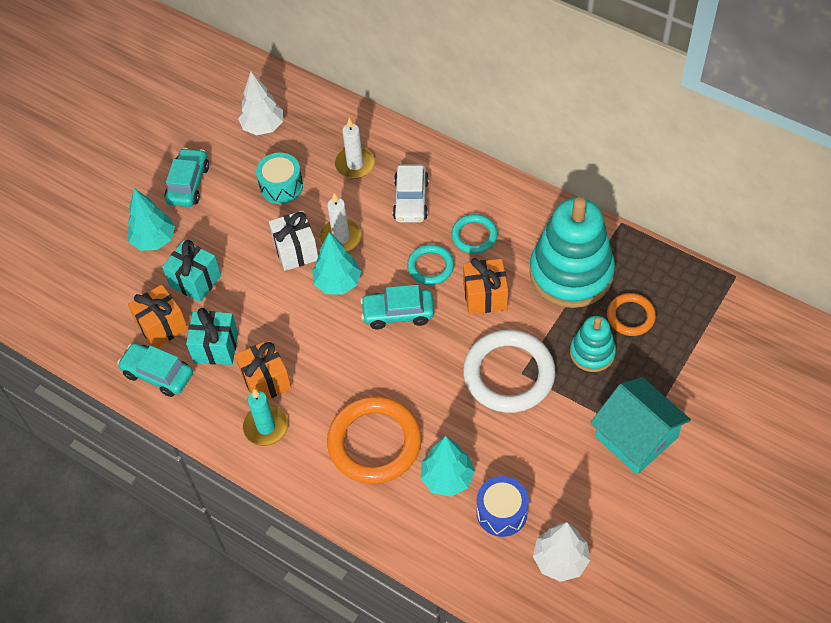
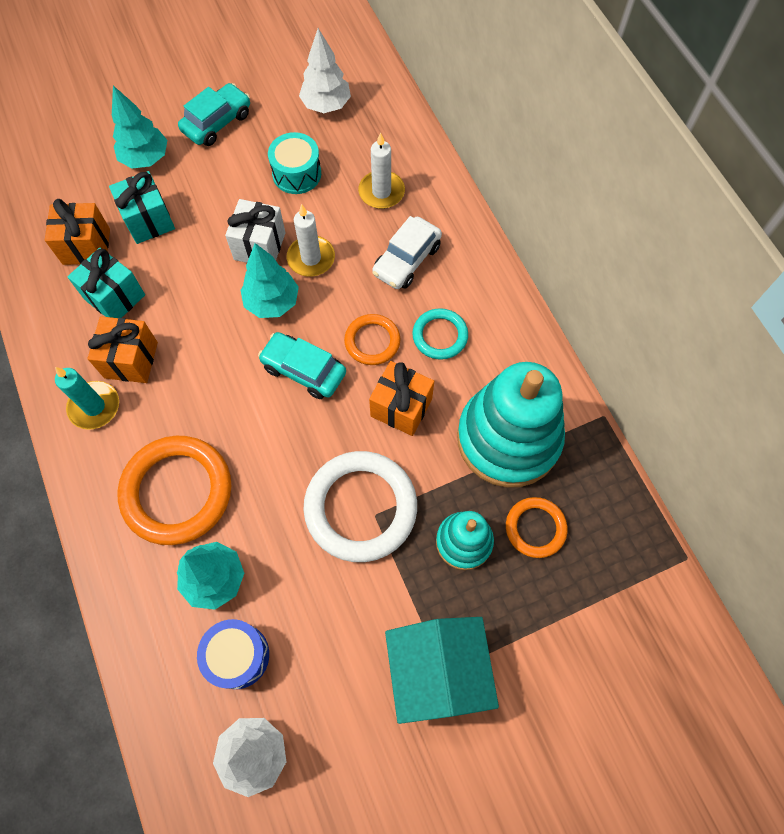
camera: 30 degrees right, 10 degrees up
(158, 374) = (46, 291): turquoise car -> none
(430, 266) = (372, 341): turquoise ring -> orange ring

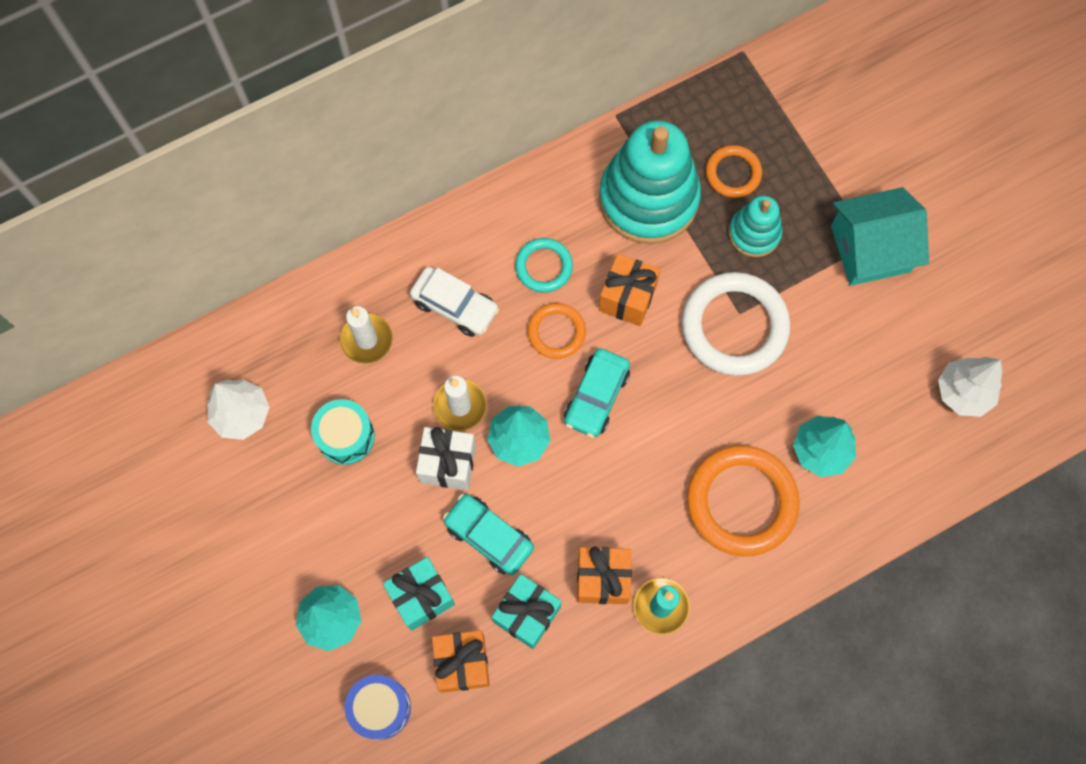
camera: 95 degrees left, 5 degrees up
(217, 122) = (272, 542): turquoise car -> turquoise car (489, 536)
(238, 656) = (885, 419): blue drum -> blue drum (380, 708)

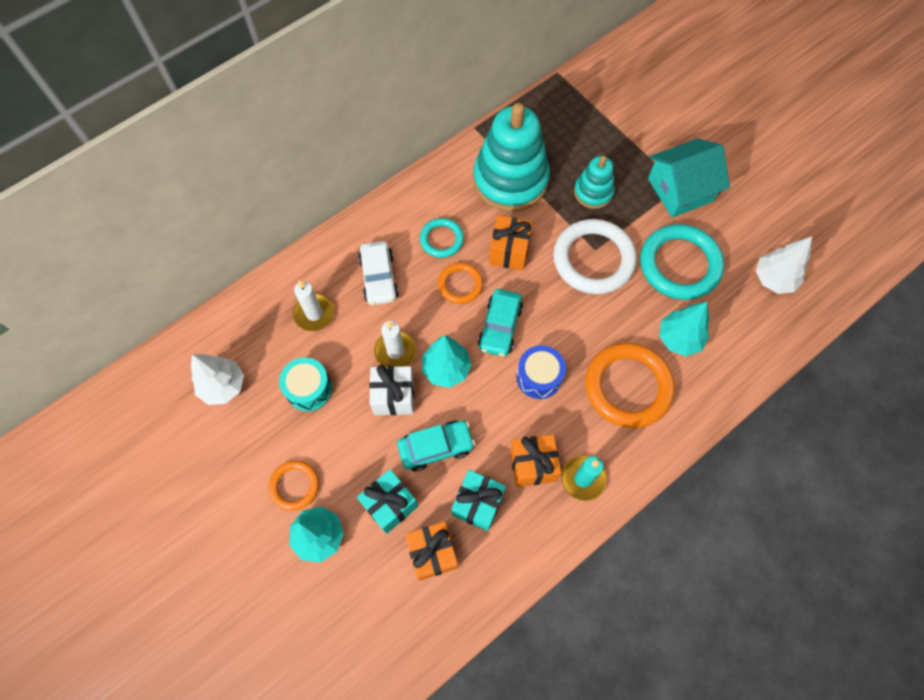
camera: 10 degrees left, 5 degrees down
(380, 708) = (371, 603): blue drum -> blue drum (539, 377)
(455, 306) = (379, 278): white car -> white car turned 60 degrees clockwise
(489, 536) = (436, 447): turquoise car -> turquoise car turned 135 degrees clockwise
(733, 173) = (568, 154): orange ring -> orange ring (294, 486)
(845, 352) = (679, 265): none -> turquoise ring

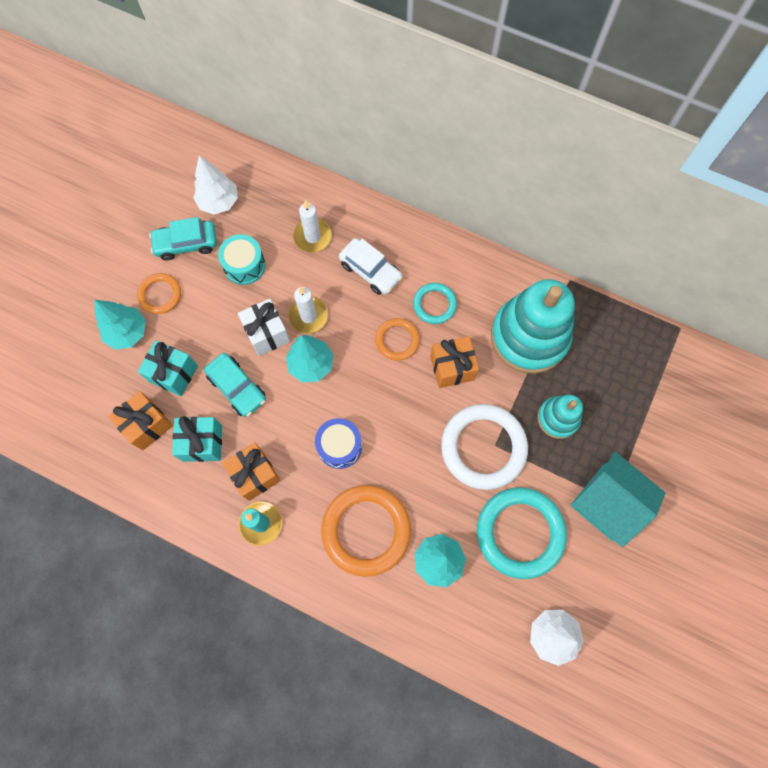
camera: 65 degrees right, 5 degrees up
(379, 278) = (370, 271): white car -> white car turned 105 degrees counterclockwise
(500, 327) = (372, 392): turquoise car -> turquoise car (186, 244)

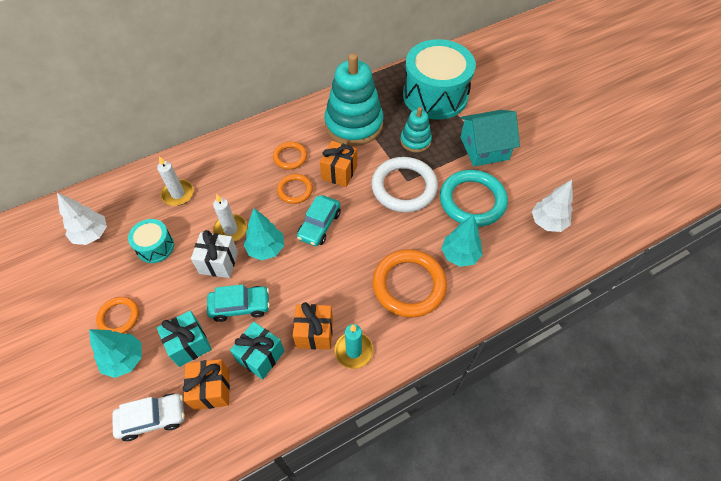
camera: 55 degrees left, 15 degrees down
(186, 244) = (99, 275): turquoise car -> turquoise car (319, 225)
(339, 446) = (338, 266): blue drum -> none
(370, 271) = (234, 176): white car -> white car (152, 418)
(434, 304) = (290, 157): turquoise ring -> orange ring
(646, 396) = (435, 95): none -> turquoise drum

